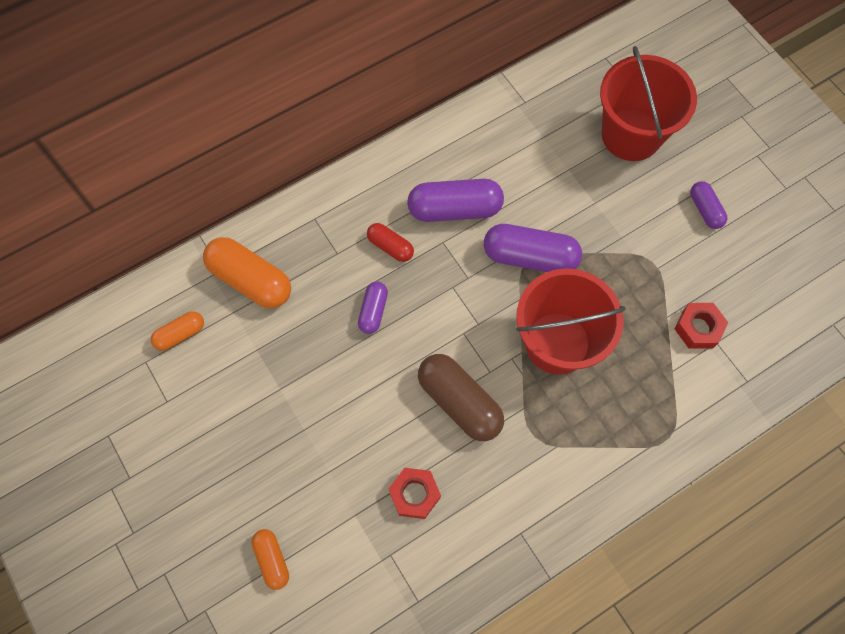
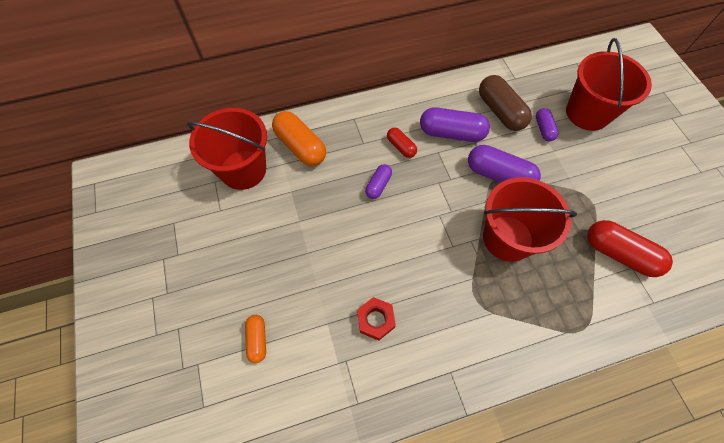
camera: 15 degrees right, 5 degrees down
(180, 334) = (243, 169): orange capsule -> red bucket
(459, 402) = (425, 262): brown capsule -> brown capsule (500, 111)
(698, 328) = (619, 254): red nut -> red capsule
(705, 210) = (635, 173): purple capsule -> purple capsule (543, 129)

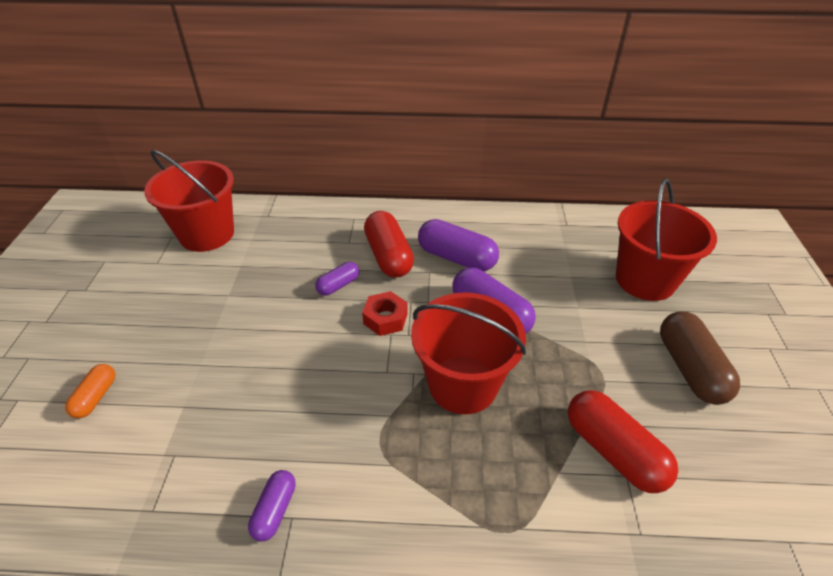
camera: 20 degrees right, 20 degrees down
(300, 146) = (279, 229): orange capsule -> none
(375, 320) = (240, 422): red nut -> red nut (385, 318)
(401, 147) = (388, 256): red capsule -> red capsule, size x1.82
(500, 111) = (529, 251): brown capsule -> brown capsule (690, 368)
(543, 129) = (576, 282): purple capsule -> purple capsule (275, 510)

